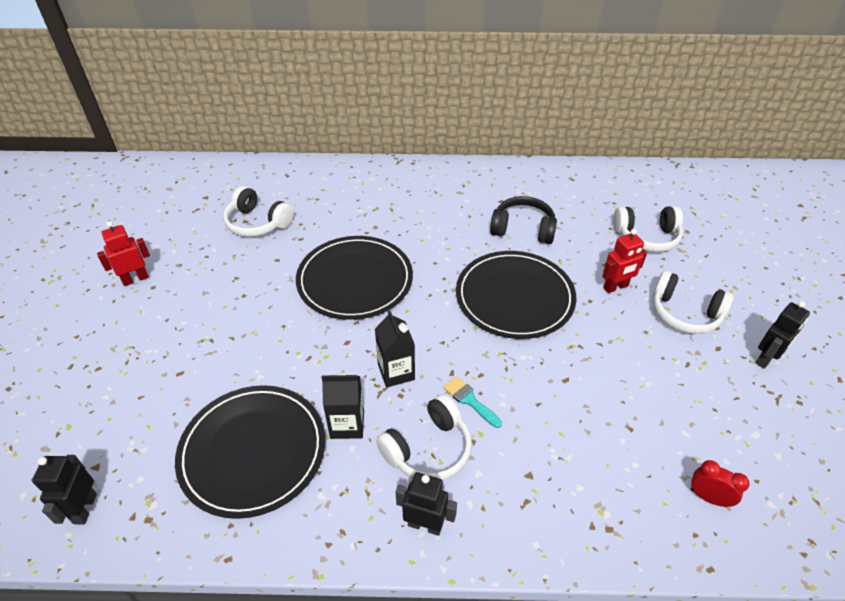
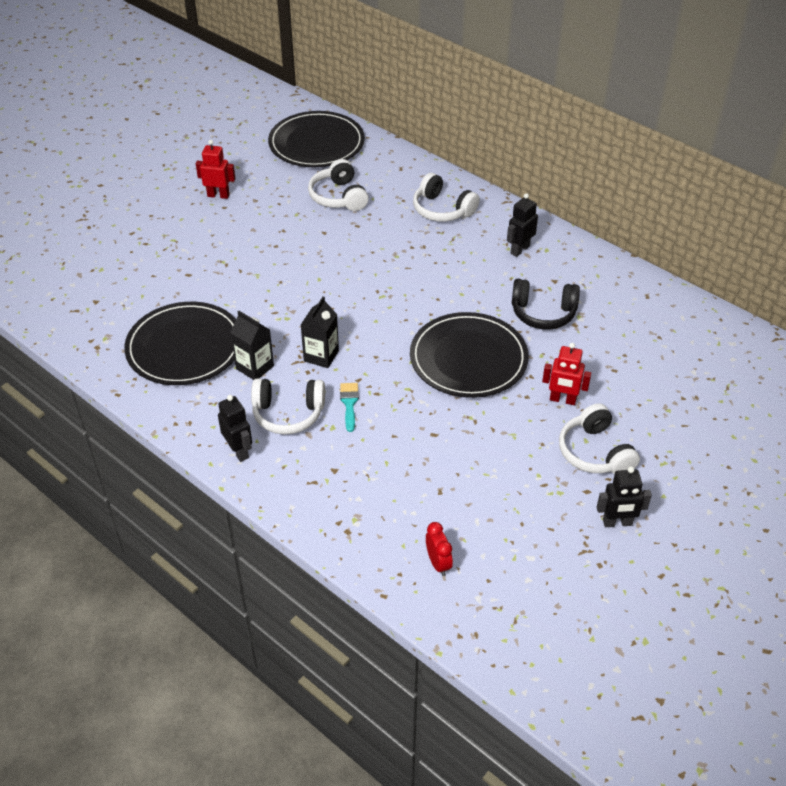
camera: 40 degrees right, 0 degrees up
(85, 508) = (71, 320): black robot -> black robot (519, 250)
(355, 280) = (363, 278): black plate -> black plate (316, 143)
(523, 229) = (543, 313): black headphones -> black headphones turned 135 degrees clockwise
(646, 237) = (648, 380): white headphones -> white headphones (442, 209)

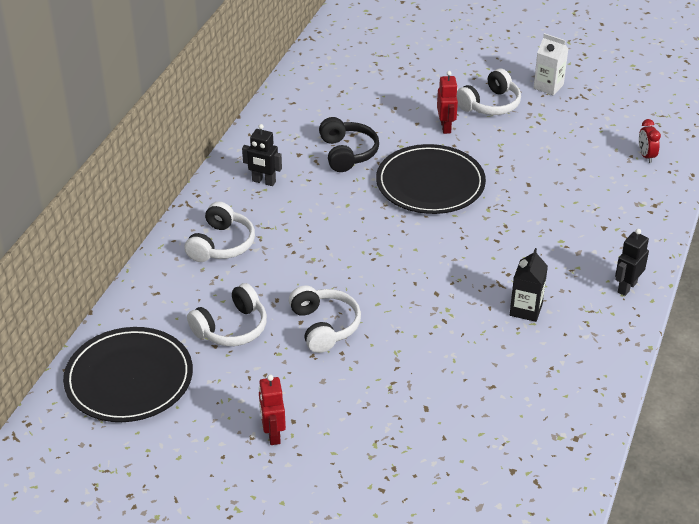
camera: 110 degrees left, 5 degrees down
(185, 347) = (532, 369): black plate -> none
(288, 413) = (565, 271): white headphones -> white headphones (324, 326)
(321, 356) = (483, 271): black carton -> none
(349, 403) = (528, 238): turquoise brush -> none
(438, 563) = (646, 156): red clock -> red clock turned 60 degrees counterclockwise
(617, 523) = (548, 86): black robot -> white carton

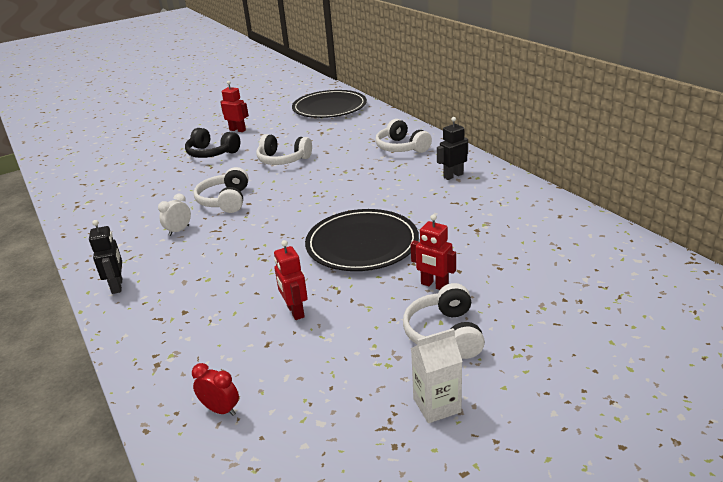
camera: 130 degrees right, 10 degrees down
(231, 328) = (324, 136): white headphones -> white headphones (225, 200)
(347, 153) = (451, 219): black headphones -> black headphones (212, 153)
(526, 309) = (179, 230): black carton -> white clock
(541, 174) = (295, 311): none -> red robot

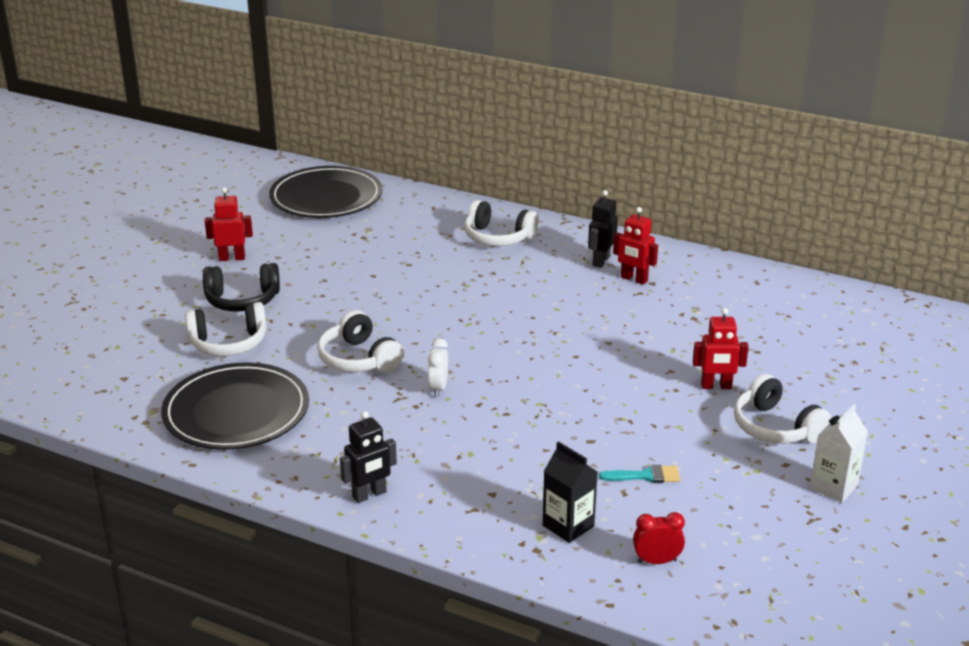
camera: 35 degrees left, 0 degrees up
(117, 286) = (369, 495): black robot -> black robot turned 105 degrees clockwise
(179, 230) = (351, 411): white clock -> white clock (438, 388)
(199, 354) = (568, 526): none -> black carton
(283, 160) = (362, 287): white headphones -> white headphones (228, 343)
(295, 311) = (612, 454): red robot -> red robot (634, 279)
(298, 337) = (646, 476): none -> turquoise brush
(362, 244) = (594, 365): black plate -> black plate (236, 411)

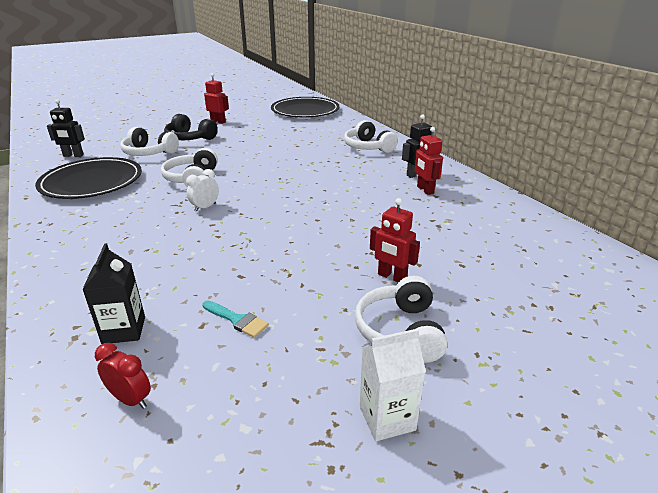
camera: 35 degrees right, 0 degrees up
(369, 495) = (61, 249): black robot -> black robot (73, 156)

